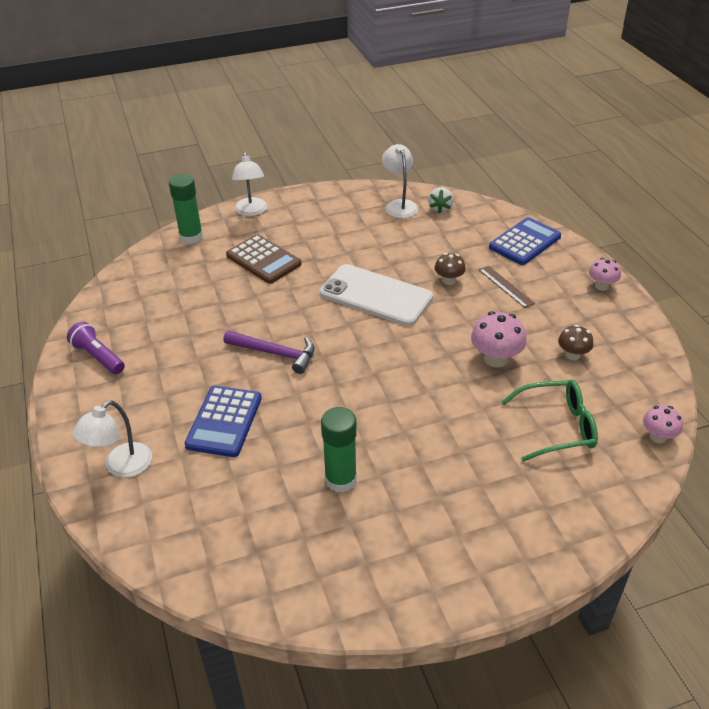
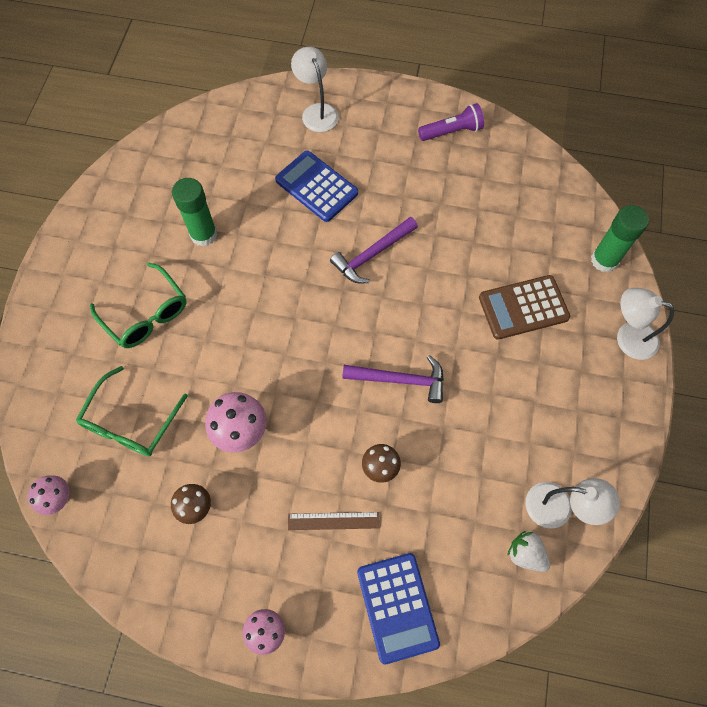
camera: 120 degrees right, 25 degrees up
(376, 295) = (400, 380): white phone -> purple hammer
(459, 474) = (146, 314): none -> green glasses

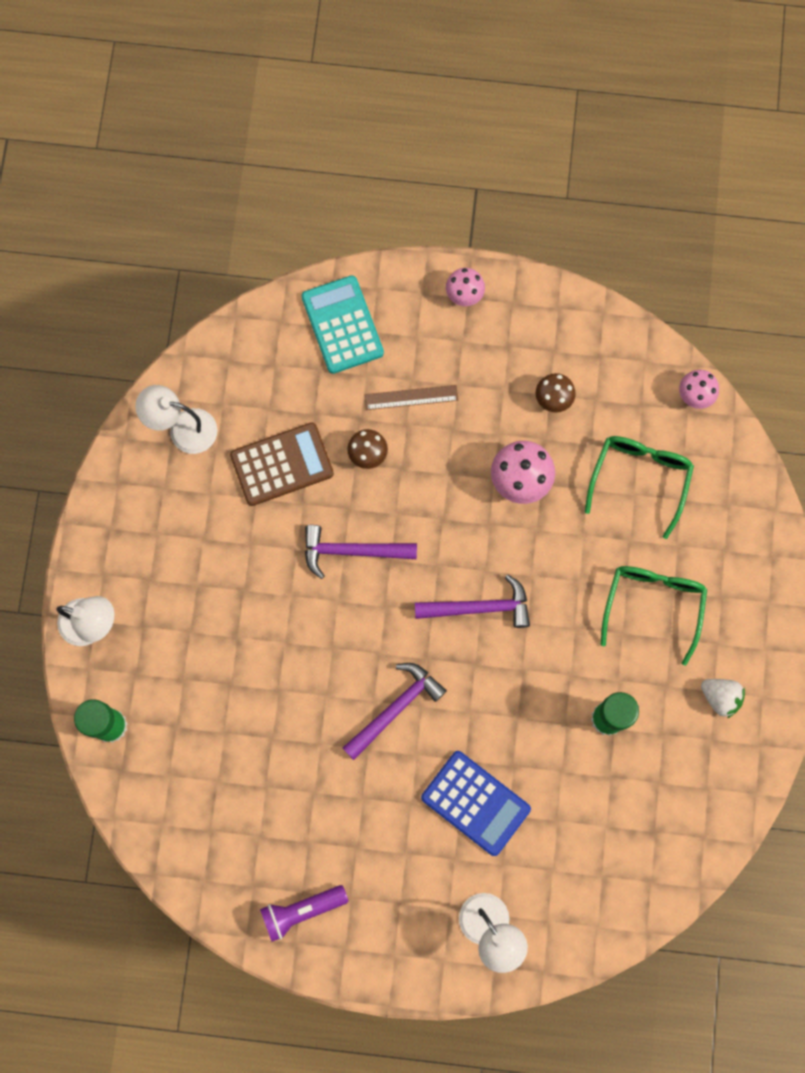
camera: 175 degrees right, 10 degrees up
(146, 314) = (653, 605): green glasses -> green glasses turned 60 degrees clockwise
(293, 324) = (479, 607): none -> purple hammer
(397, 607) = (342, 325): blue calculator -> turquoise calculator
(523, 307) = (212, 652): brown calculator -> brown calculator (282, 464)
(525, 554) = (218, 382): white strawberry -> white strawberry (720, 697)

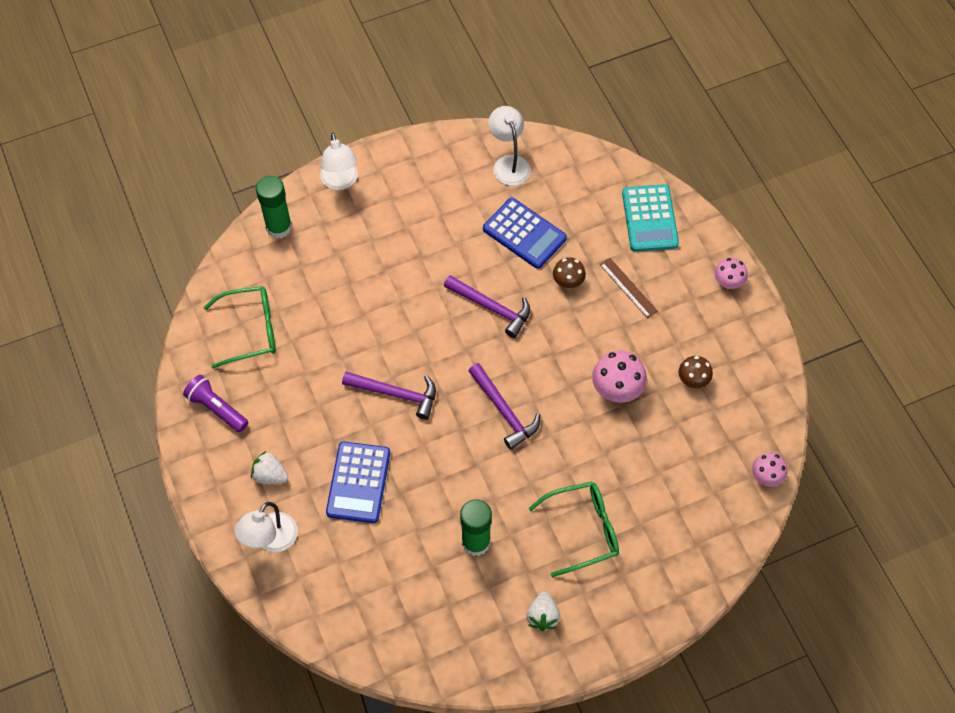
camera: 60 degrees right, 15 degrees down
(282, 464) = (524, 234): brown calculator -> blue calculator
(342, 325) = (649, 218): turquoise calculator -> turquoise calculator turned 135 degrees clockwise
(352, 551) = (492, 308): purple hammer -> purple hammer turned 150 degrees clockwise
(415, 892) = (270, 475): none -> white strawberry
(639, 479) = (674, 470): green glasses -> green glasses (250, 330)

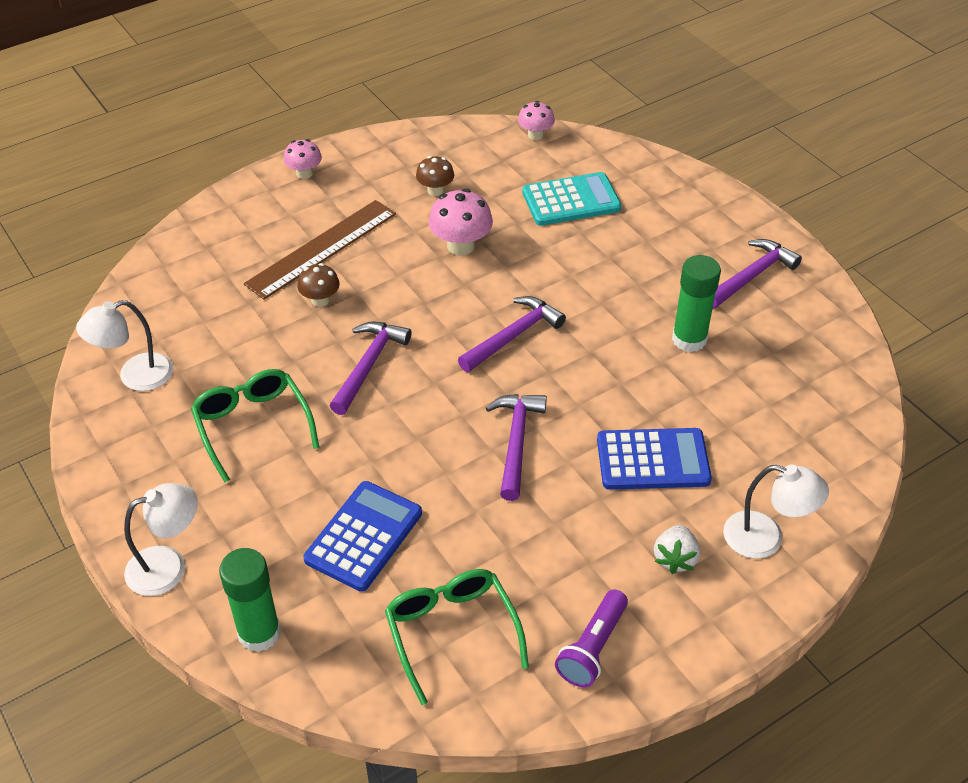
camera: 100 degrees left, 15 degrees down
(524, 234) = (251, 347): blue calculator -> blue calculator (364, 536)
(542, 616) = (752, 276): white strawberry -> purple hammer
(583, 530) = (641, 255): green glasses -> green glasses (252, 426)
(628, 288) = (322, 248): brown ruler -> brown ruler, size x1.88
(649, 218) = (220, 239): turquoise calculator -> turquoise calculator (571, 200)

